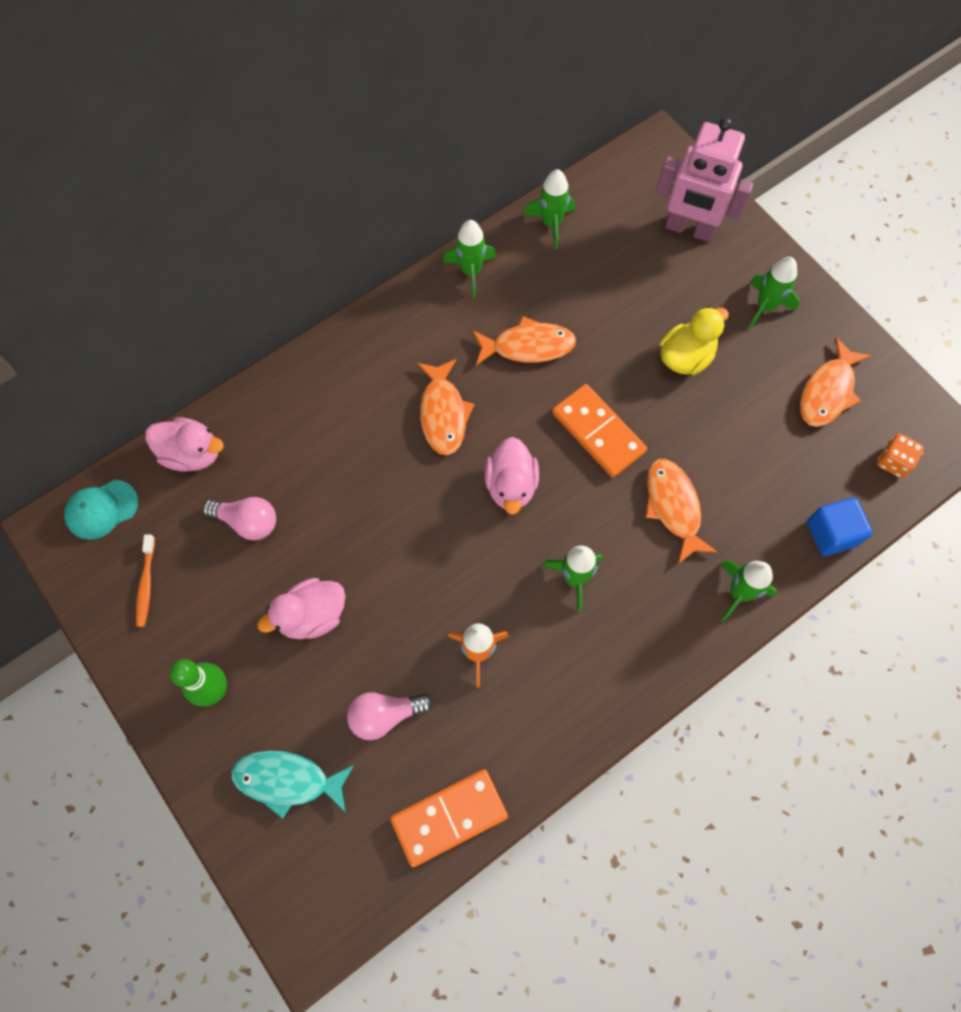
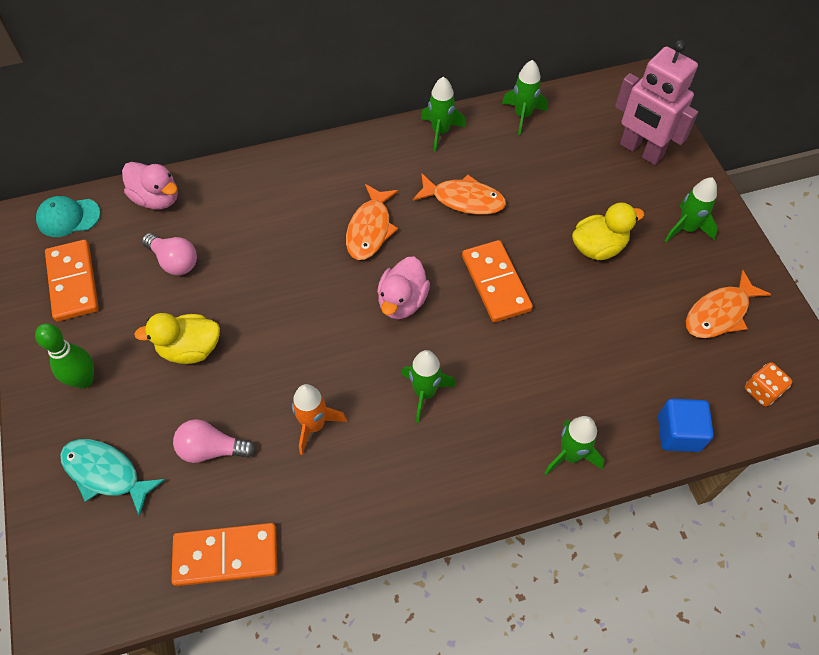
camera: 20 degrees right, 10 degrees down
(146, 584) = (73, 282): orange toothbrush -> orange domino
(312, 615) = (190, 349): pink duck -> yellow duck
(673, 507) = (538, 363): orange fish -> none

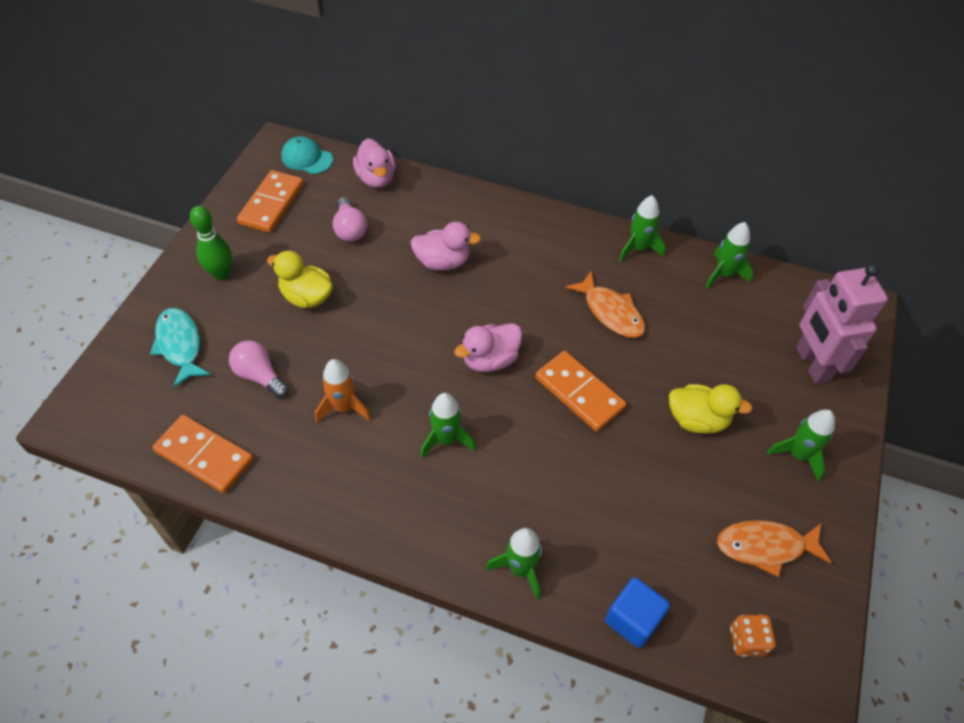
camera: 35 degrees right, 5 degrees down
(287, 240) = (443, 262): none -> pink duck
(370, 229) = (513, 290): orange fish -> none
(495, 283) = (579, 393): orange domino -> orange domino turned 60 degrees counterclockwise

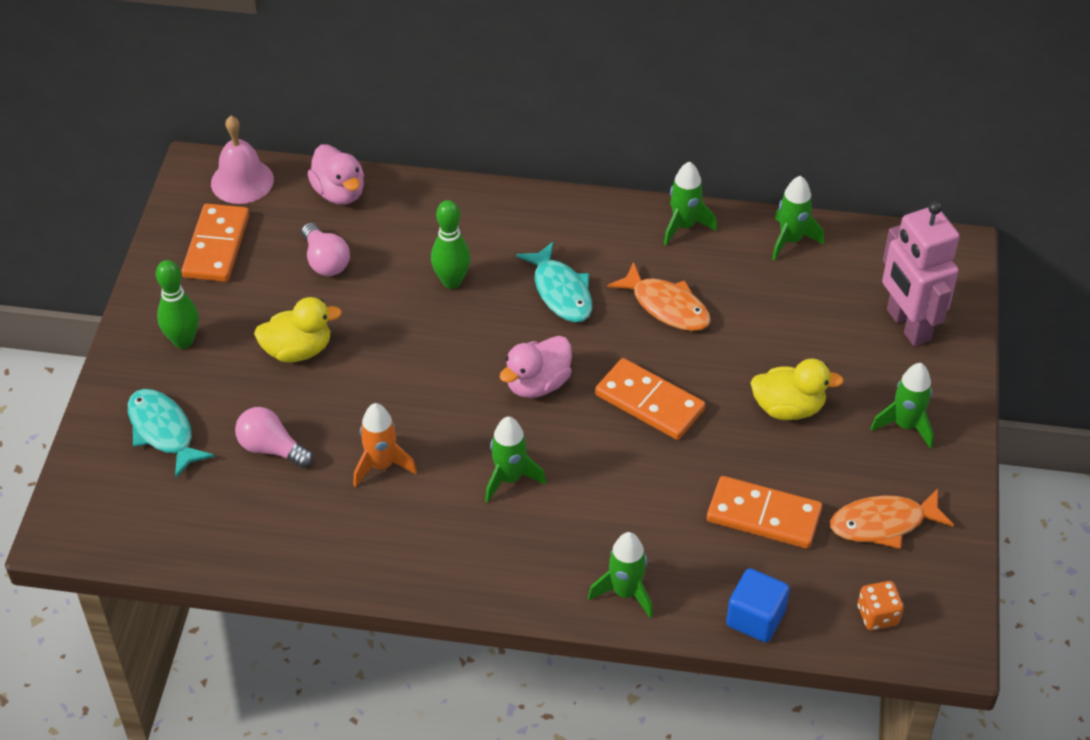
camera: 10 degrees left, 5 degrees down
(204, 456) = (237, 544): orange domino -> orange domino (763, 516)
(306, 297) = (298, 350): yellow duck -> yellow duck turned 150 degrees clockwise
(307, 158) = (242, 181): turquoise cap -> pink bell
(443, 262) = (452, 281): pink duck -> green bowling pin
(527, 285) = (561, 291): none -> turquoise fish

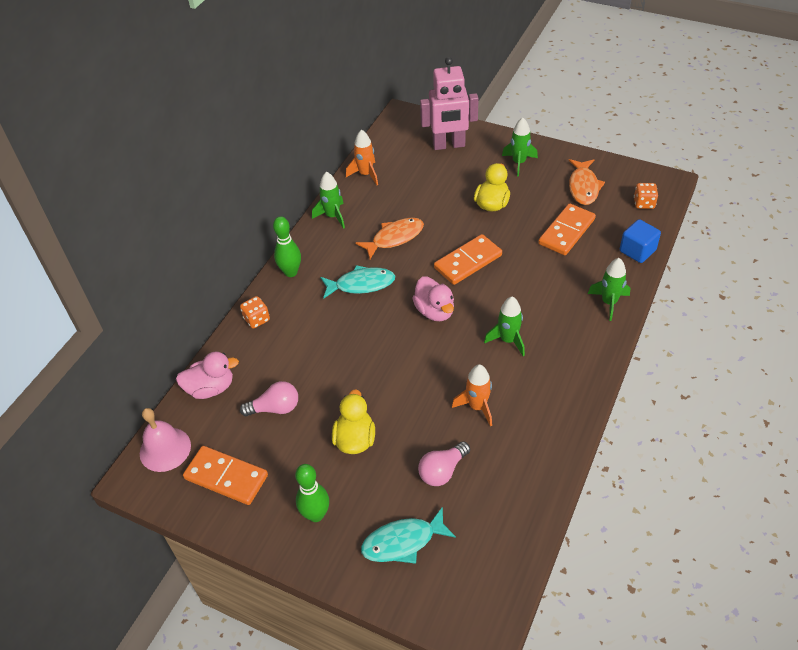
camera: 70 degrees left, 0 degrees up
(452, 281) = (327, 338): green bowling pin -> green bowling pin (291, 272)
(462, 202) = (257, 319): none -> orange dice
(791, 240) = (365, 174): green rocket -> orange rocket

